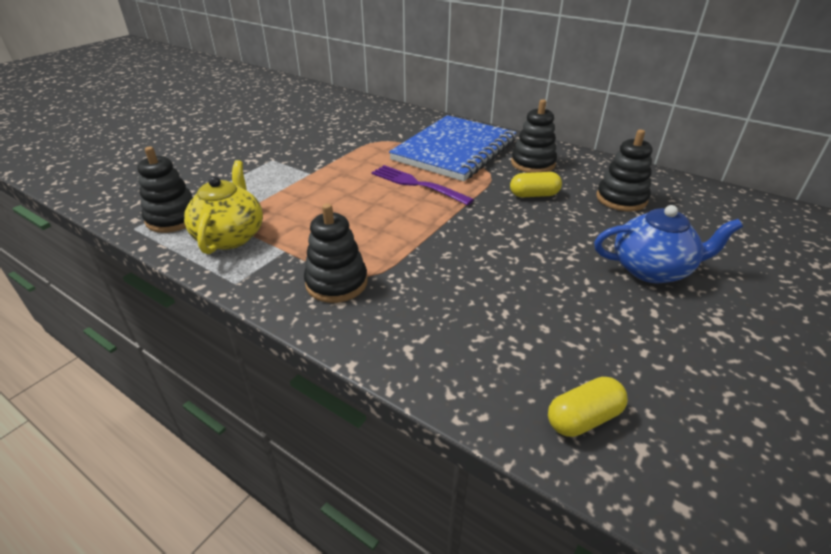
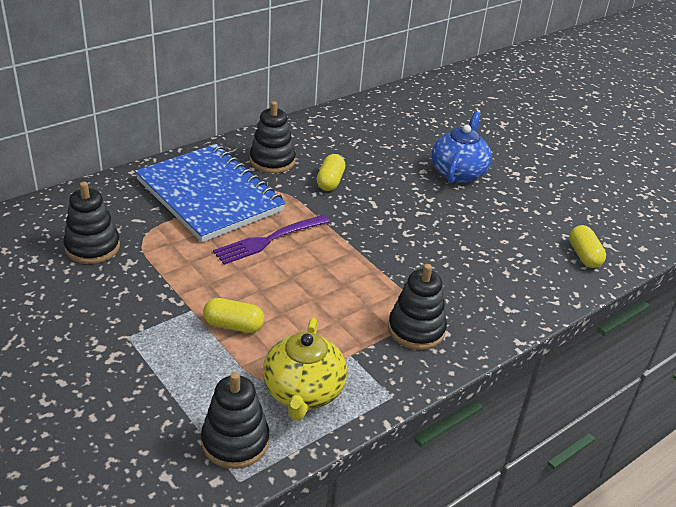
camera: 75 degrees left, 0 degrees up
(231, 236) = (303, 392): yellow teapot -> yellow teapot turned 105 degrees counterclockwise
(300, 192) = (233, 325): none -> yellow capsule
(621, 199) = (361, 144): black stacking toy -> black stacking toy (92, 247)

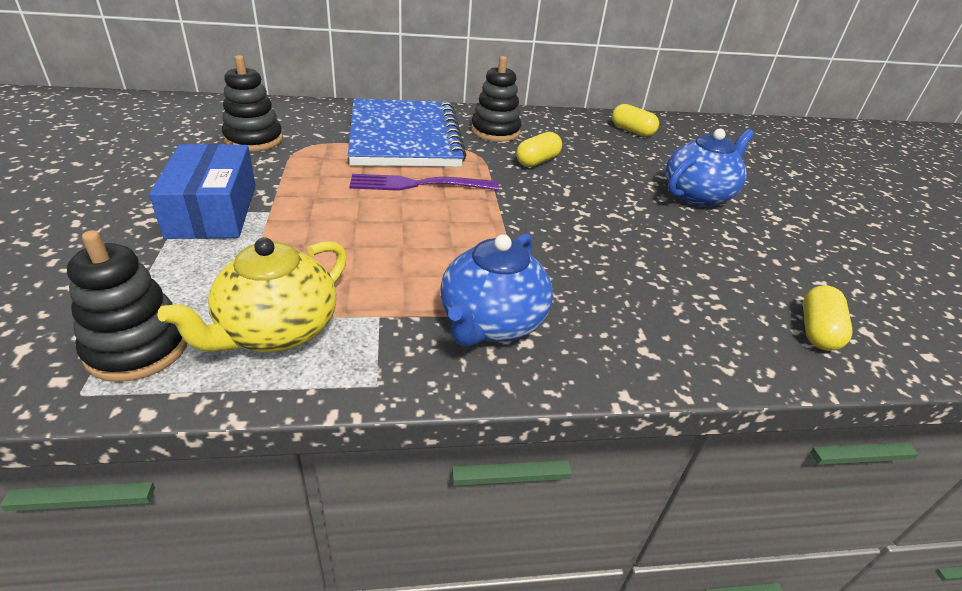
camera: 30 degrees right, 0 degrees up
(149, 327) = (213, 210): none -> blue box
(233, 325) = (291, 239): yellow capsule -> yellow capsule (632, 131)
(416, 329) = (491, 323): black stacking toy -> blue teapot

